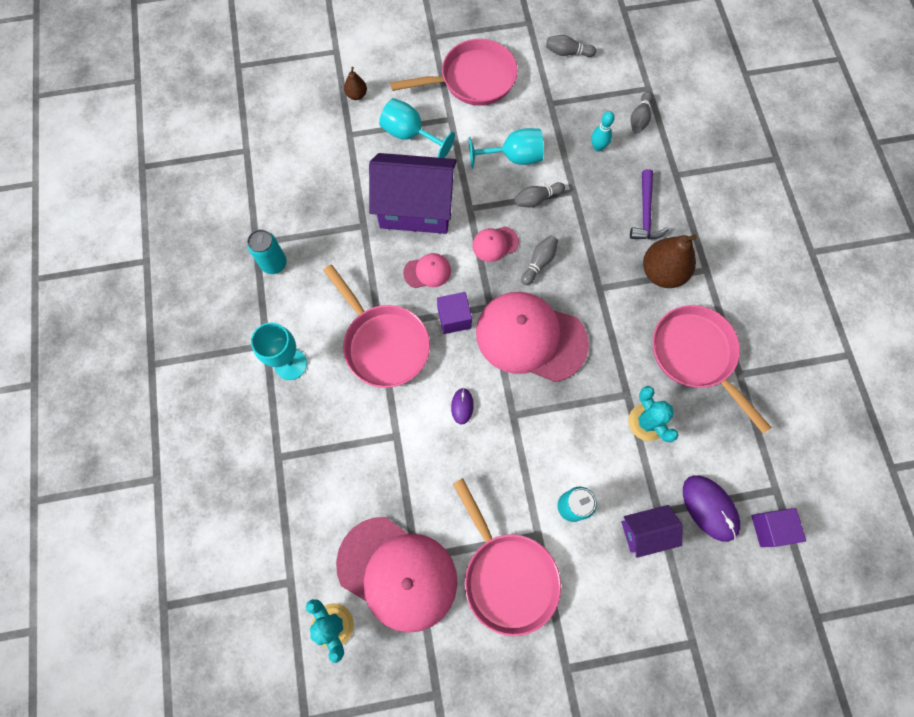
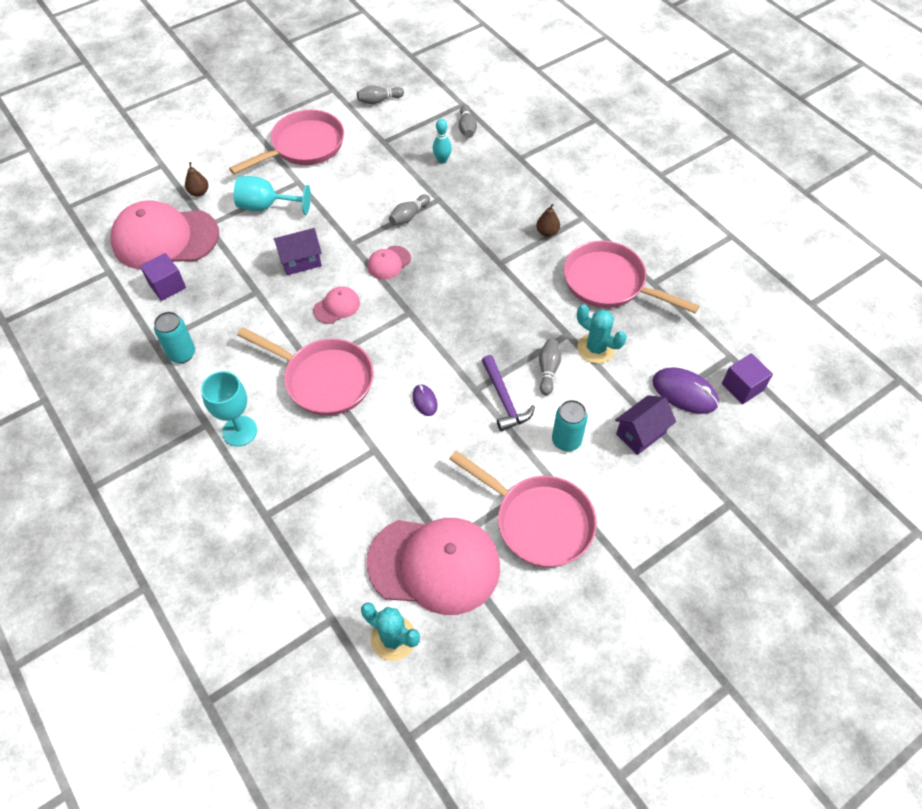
camera: 25 degrees left, 15 degrees down
(416, 208) = (301, 261): purple house -> purple house, size x0.53
(454, 318) = (381, 334): purple cube -> purple cube (167, 286)
(513, 157) = (371, 192): turquoise goblet -> none
(530, 337) = (459, 323): pink cap -> pink cap (165, 238)
(539, 262) = (436, 263): grey bowling pin -> grey bowling pin (548, 370)
(645, 213) = (509, 194): purple hammer -> purple hammer (504, 399)
(662, 272) = (547, 232): brown pear -> brown pear, size x0.50

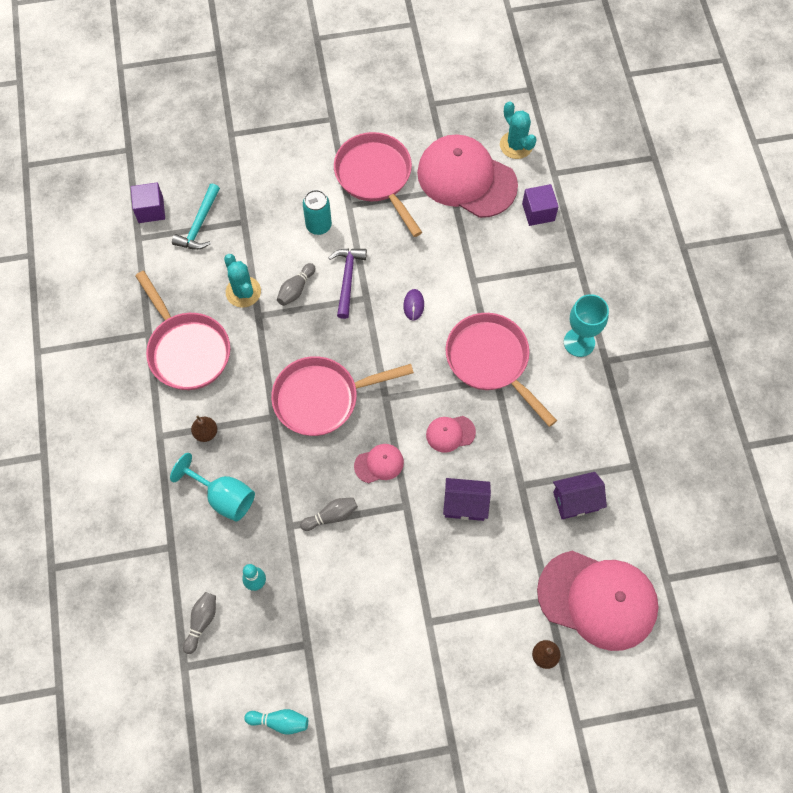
camera: 155 degrees left, 10 degrees up
(167, 286) = (608, 531): purple cube -> purple cube (538, 212)
(182, 354) = (611, 442): turquoise can -> none
(266, 206) = (476, 599): turquoise goblet -> turquoise goblet (223, 497)
(303, 146) = (402, 679): pink pan -> pink pan (322, 398)
(379, 101) = (280, 721): grey bowling pin -> turquoise bowling pin
(641, 433) = (258, 207): purple house -> purple house (575, 501)
(684, 392) = (199, 224): purple mouse -> turquoise hammer

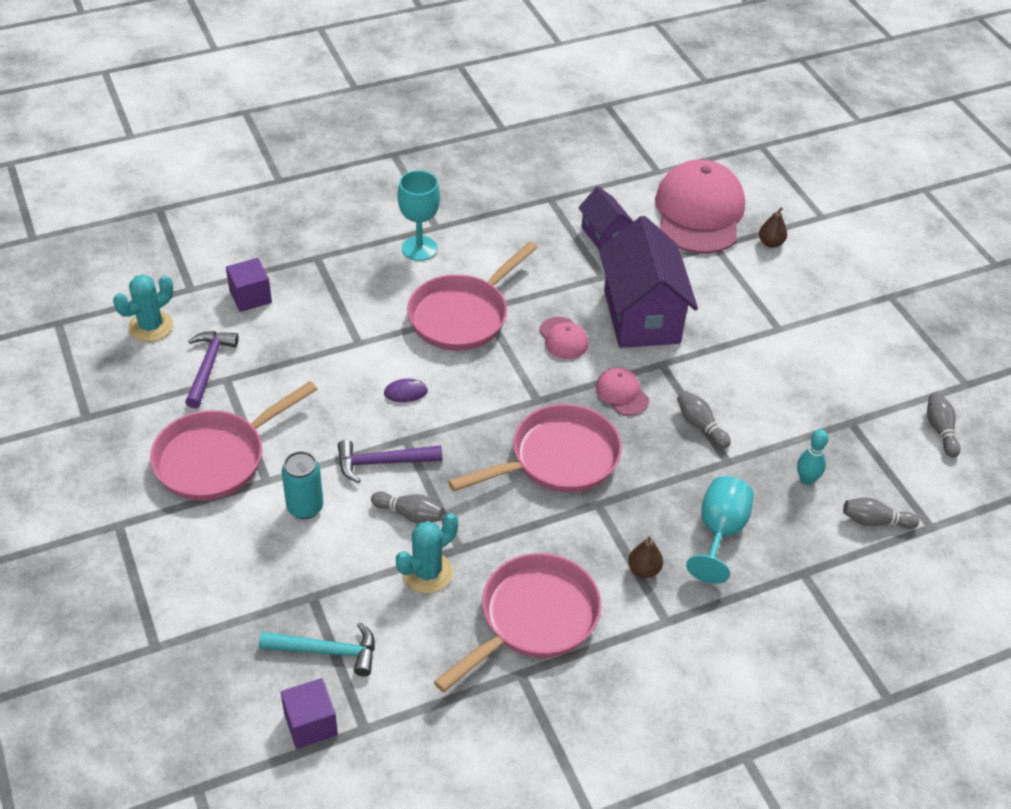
camera: 105 degrees left, 20 degrees down
(280, 721) = (940, 430): turquoise bowling pin -> grey bowling pin
(322, 398) = (557, 459): pink pan -> pink pan turned 90 degrees counterclockwise
(465, 505) = (641, 316): purple house -> purple house, size x1.90
(466, 179) = (208, 367): pink cap -> purple hammer

